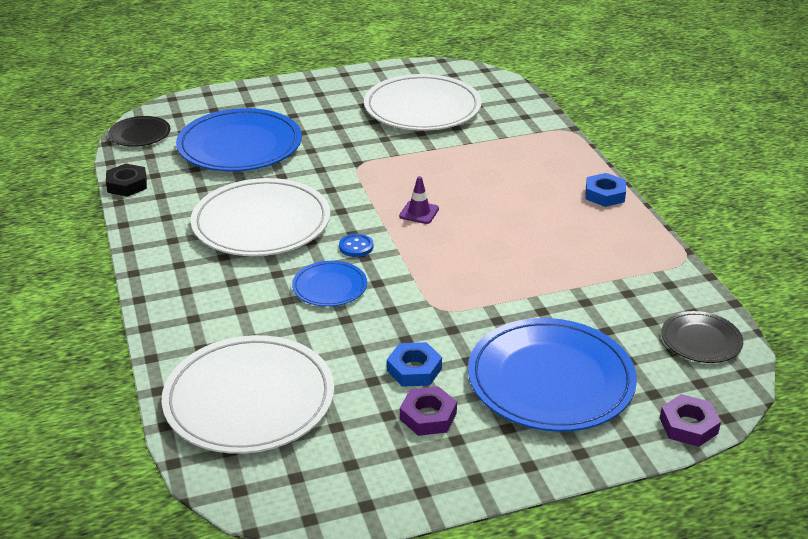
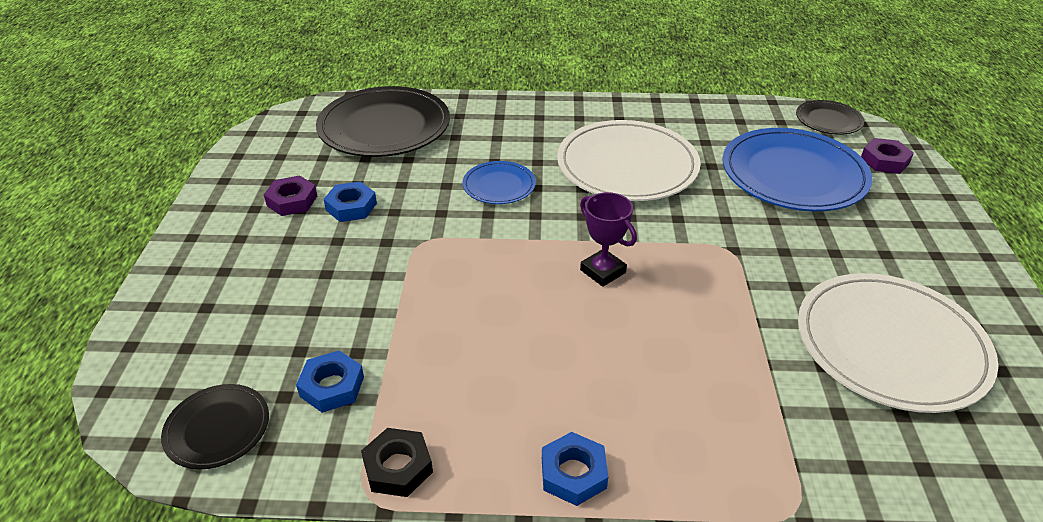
camera: 110 degrees right, 5 degrees up
(127, 185) = (725, 106): black nut -> black nut (398, 467)
(249, 399) = (384, 127): white plate -> black plate
(356, 247) = (556, 213): blue button -> none
(419, 212) = (603, 271): purple traffic cone -> purple trophy
(550, 380) = (268, 282): blue plate -> none
(623, 302) = (332, 386): none -> blue nut
(688, 425) = (126, 354): purple nut -> purple nut (884, 161)

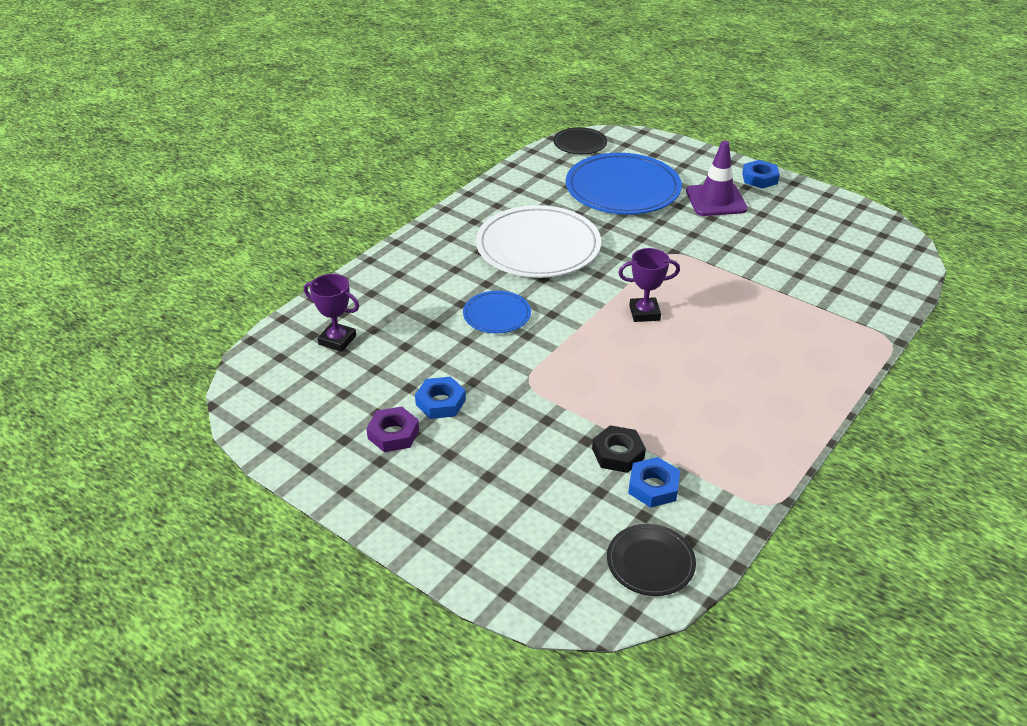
camera: 55 degrees left, 0 degrees up
(384, 127) = (337, 340): black plate -> purple trophy
(398, 467) = (754, 481): black nut -> black nut (618, 453)
(573, 473) = (811, 407): blue nut -> blue nut (759, 178)
(872, 243) = (716, 200): none -> purple traffic cone
(884, 161) = (645, 150): purple nut -> none
(890, 345) = (802, 244): white plate -> none

